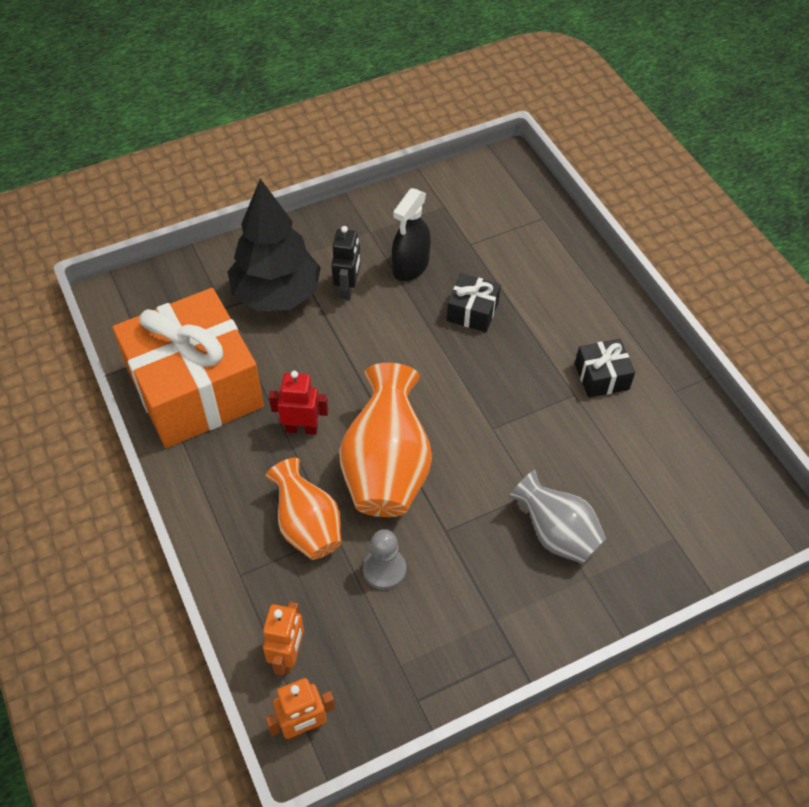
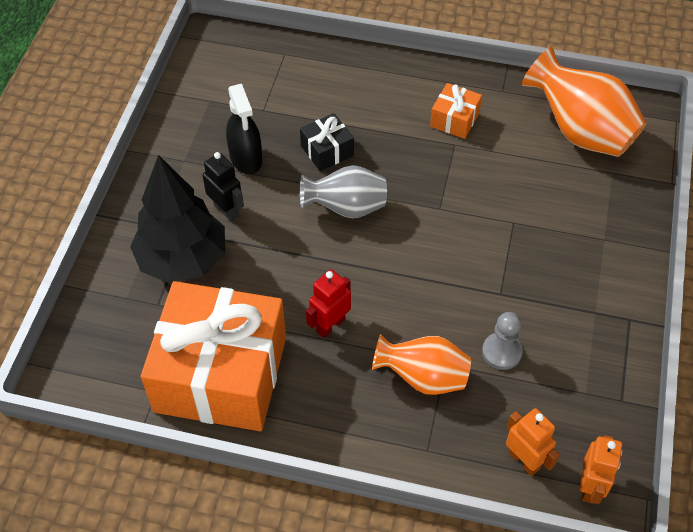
camera: 50 degrees left, 0 degrees up
(386, 469) = (417, 294): orange vase -> orange vase (580, 131)
(556, 534) = (557, 232): grey vase -> grey vase (346, 208)
(601, 377) = (454, 119): black gift -> orange gift

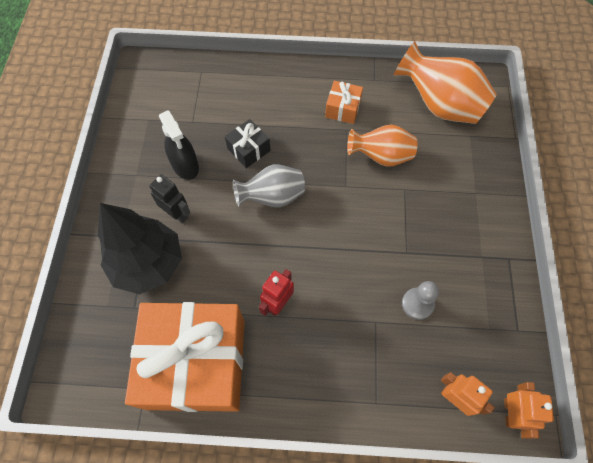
camera: 10 degrees left, 10 degrees up
(423, 377) = (360, 337): orange vase -> orange vase (381, 156)

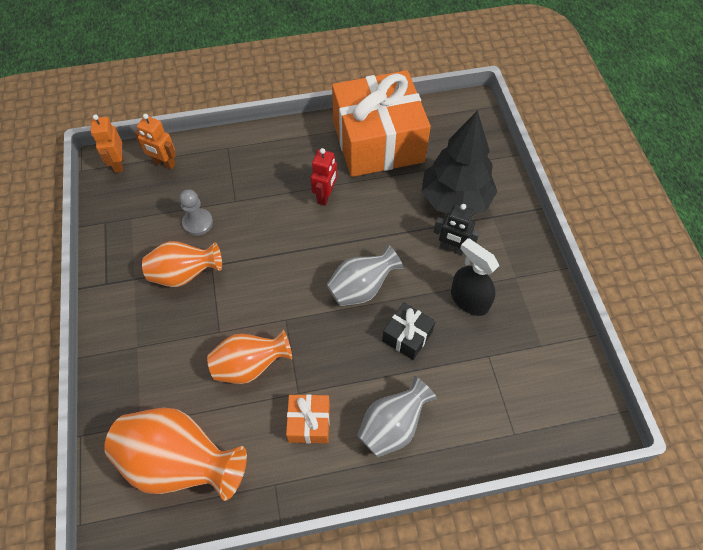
camera: 165 degrees right, 5 degrees down
(283, 94) = (392, 426): none -> grey vase
(432, 249) = (185, 274): none -> orange vase

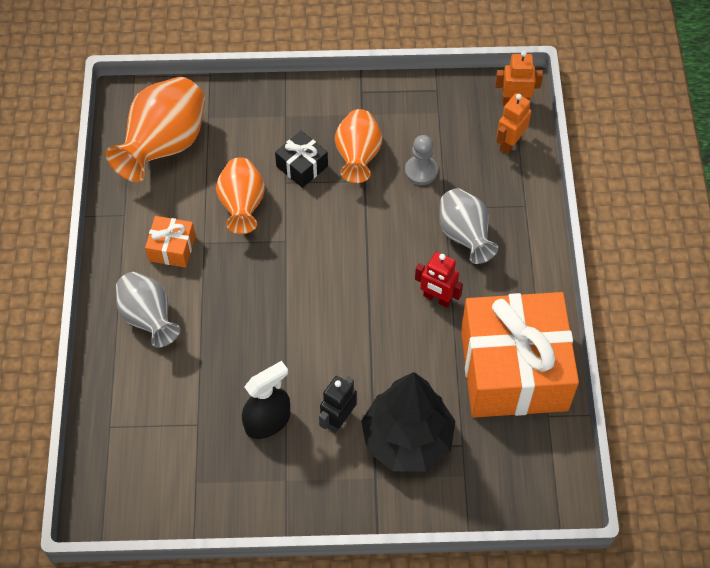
camera: 100 degrees right, 0 degrees up
(361, 288) = (306, 316): grey vase -> grey vase (464, 236)
(407, 336) = (239, 350): black gift -> black gift (302, 166)

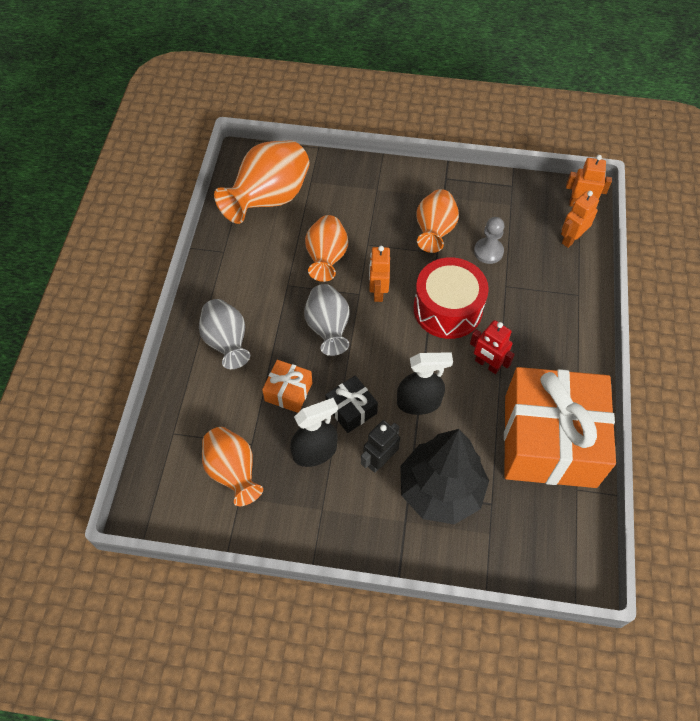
camera: 10 degrees right, 0 degrees up
(172, 248) = (259, 285): orange gift -> orange gift (288, 392)
(183, 457) = (233, 472): none -> orange vase
(302, 166) = (384, 233): black gift -> black gift (351, 409)
(306, 235) = (378, 292): none -> orange robot
(370, 351) = (419, 402): none -> black spray bottle
(386, 243) = (447, 309): none -> red drum
(464, 236) = (520, 313): grey vase -> grey vase (328, 328)

